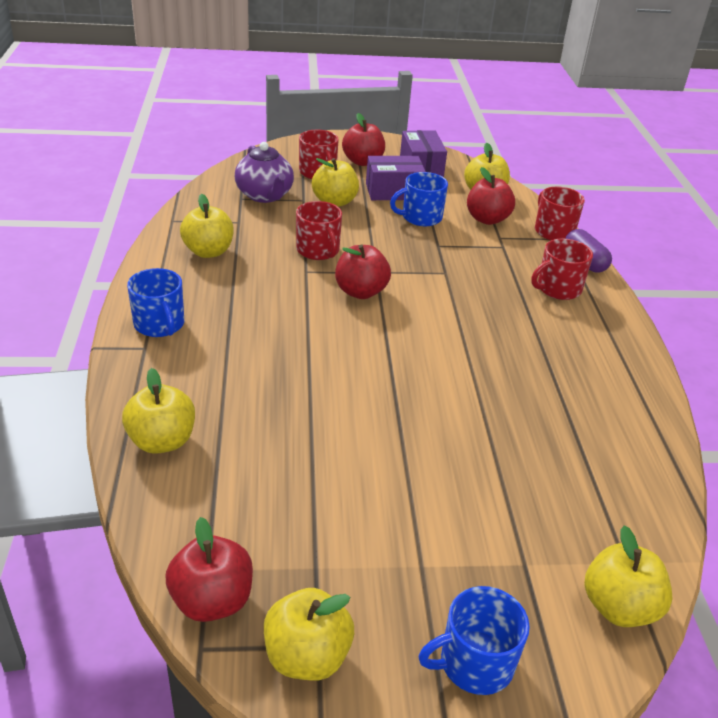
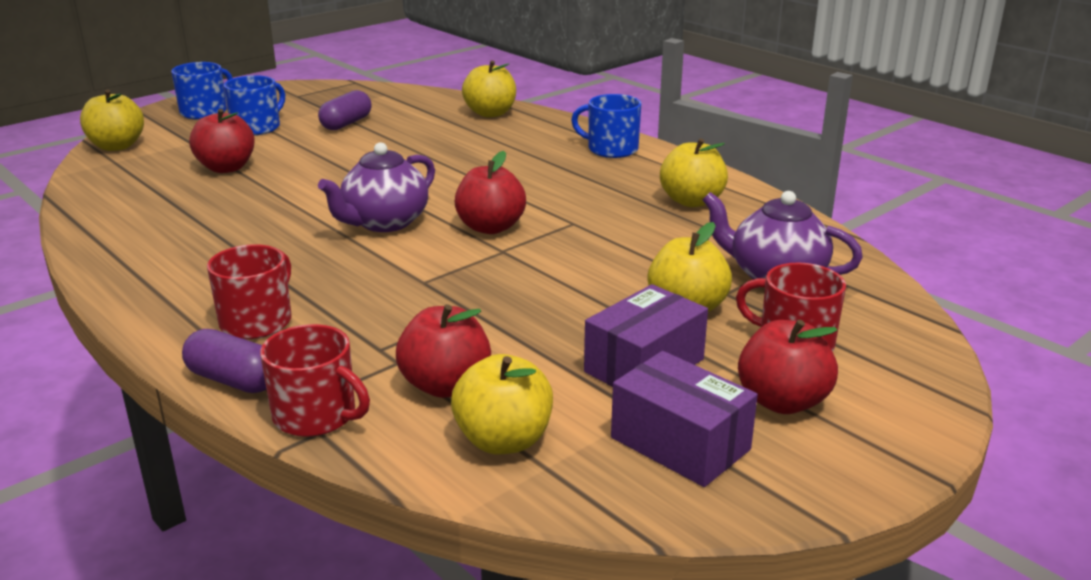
camera: 145 degrees right, 10 degrees down
(212, 600) = (369, 90): red apple -> red apple (226, 168)
(307, 656) = (299, 92): yellow apple -> none
(318, 250) = (596, 245): red mug -> none
(325, 509) = (346, 123): none -> purple capsule
(420, 217) = (545, 340): blue mug -> blue mug (257, 127)
(425, 330) = (384, 223): none -> purple teapot

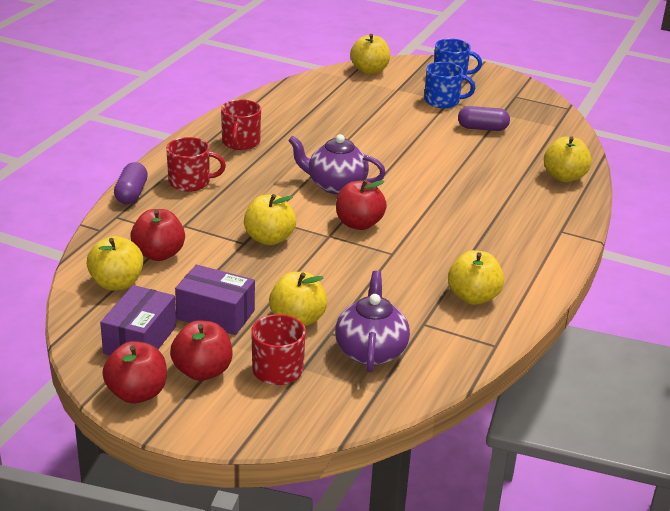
camera: 65 degrees right, 5 degrees up
(226, 168) = (369, 112): red apple -> red apple (137, 393)
(316, 415) = (112, 225): red mug -> red mug (240, 142)
(476, 290) = (269, 239): none -> yellow apple
(611, 149) = (544, 244): blue mug -> none

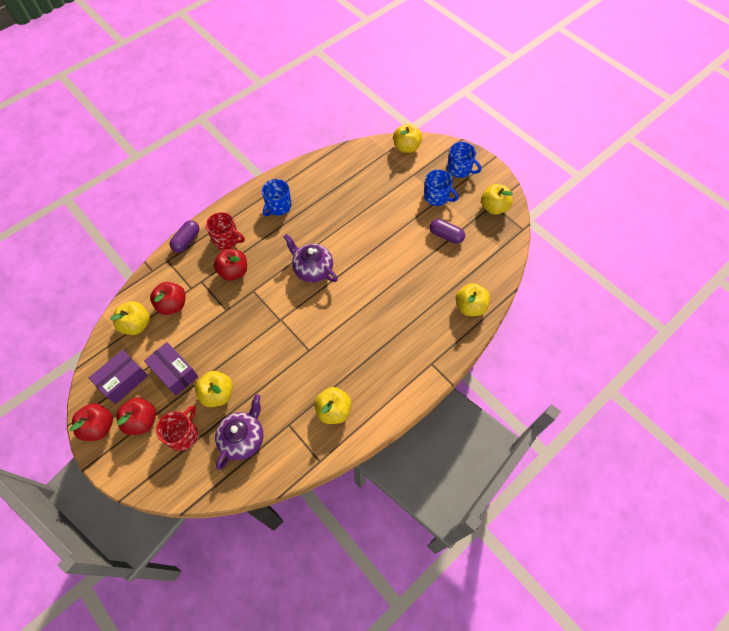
camera: 25 degrees right, 30 degrees up
(240, 142) = (278, 206): red mug -> blue mug
(269, 239) = (243, 311): yellow apple -> yellow apple (494, 207)
(359, 224) = (305, 313): red apple -> red apple (234, 271)

